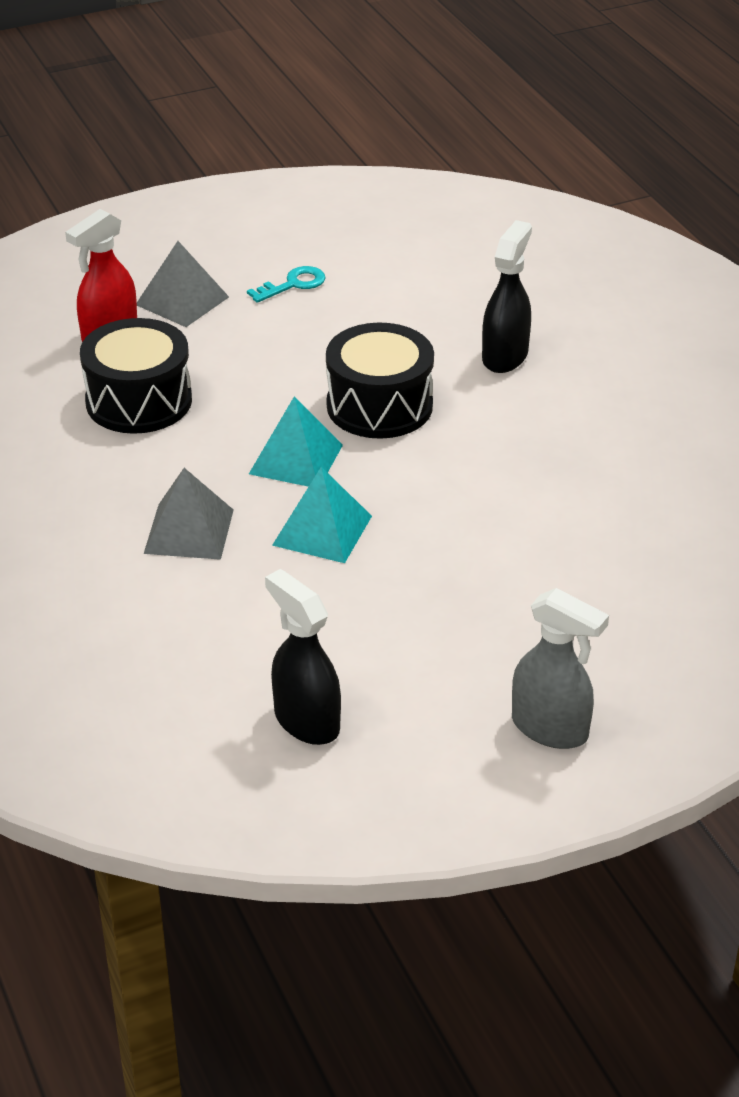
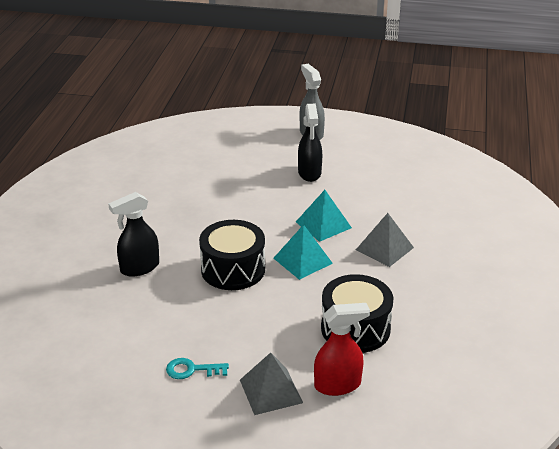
camera: 145 degrees left, 5 degrees down
(306, 721) = (395, 165): black spray bottle -> black spray bottle (309, 173)

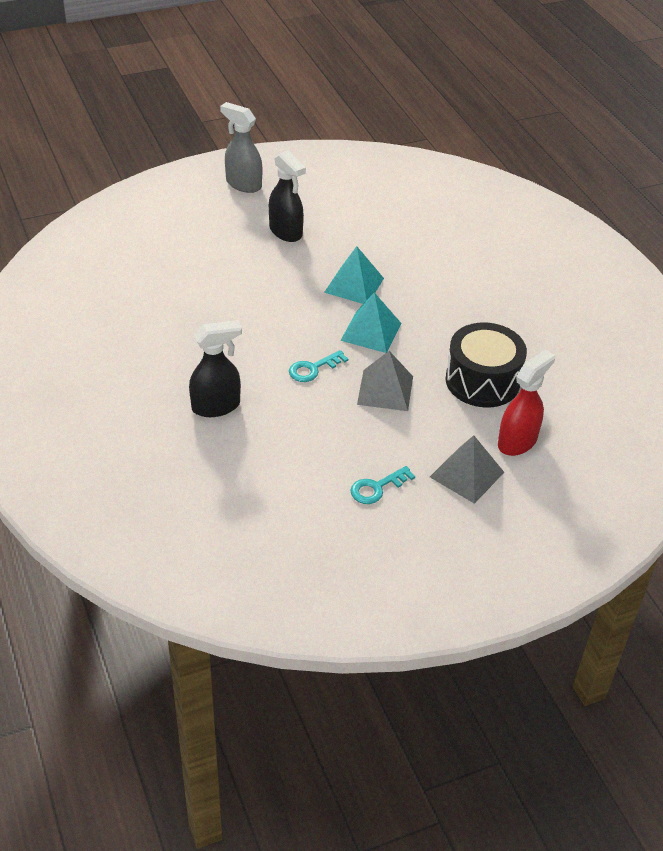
camera: 35 degrees left, 10 degrees up
(139, 268) = (216, 406): black spray bottle -> black spray bottle turned 135 degrees counterclockwise
(233, 269) = (313, 368): black drum -> turquoise key
(384, 248) = (434, 288): grey pyramid -> grey pyramid (385, 390)

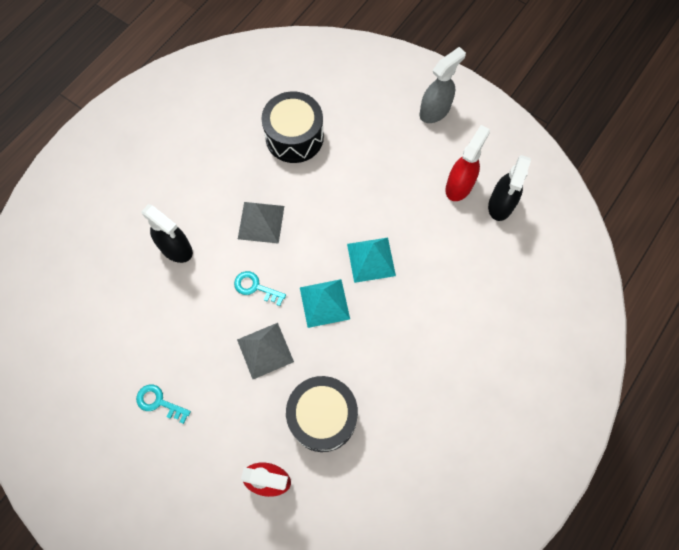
camera: 60 degrees right, 25 degrees up
(176, 275) = (294, 137): none -> black drum
(243, 184) = (435, 111): grey spray bottle -> grey spray bottle turned 45 degrees clockwise
(286, 232) = (399, 175): black spray bottle -> black spray bottle (500, 205)
(332, 205) = (459, 186): none -> red spray bottle
(466, 474) = (210, 459): grey pyramid -> grey pyramid (261, 222)

